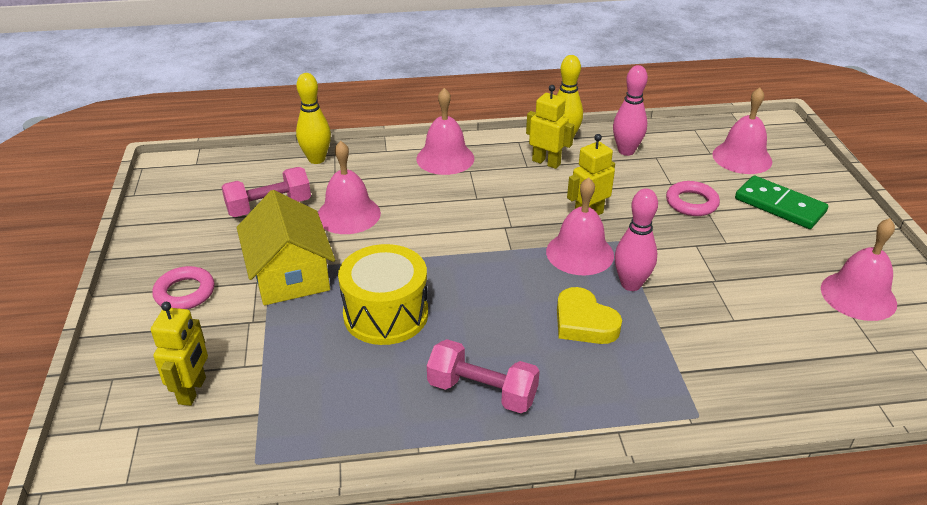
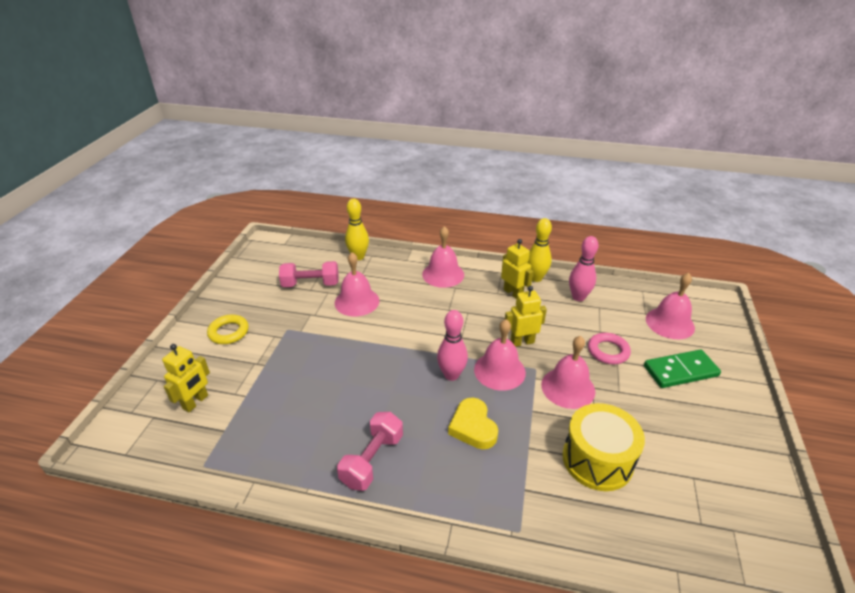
camera: 20 degrees right, 0 degrees up
(185, 293) = (229, 332): pink ring -> yellow ring
(290, 274) = (297, 336): yellow house -> none
(386, 314) = (341, 381): yellow drum -> yellow drum (597, 460)
(482, 392) = (372, 460): pink dumbbell -> pink dumbbell turned 75 degrees clockwise
(631, 284) = (524, 406): pink bowling pin -> pink bowling pin (451, 375)
(779, 205) = (680, 371): green domino -> green domino turned 75 degrees counterclockwise
(858, 295) = (709, 468): pink bell -> pink bell (568, 388)

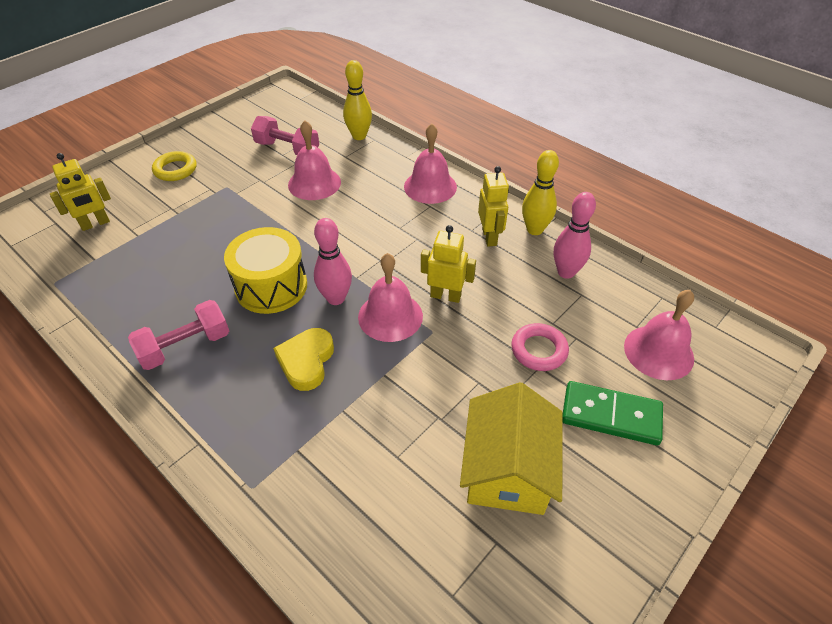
camera: 30 degrees right, 10 degrees up
(568, 388) = (448, 369): pink bell -> none
(597, 460) = (402, 462): yellow drum -> yellow drum (271, 286)
(658, 431) = (507, 469): none -> yellow house

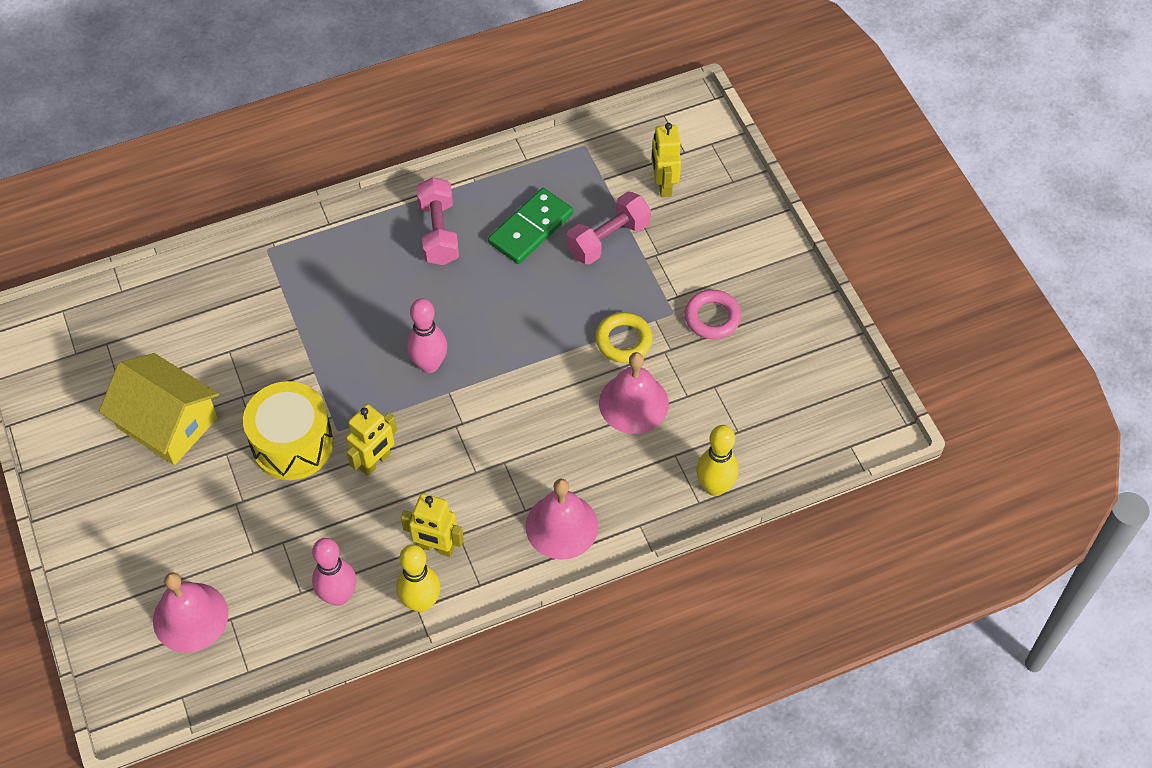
camera: 115 degrees right, 10 degrees up
(175, 170) = (734, 270): yellow ring -> yellow ring (623, 340)
(271, 286) = (478, 315): yellow drum -> yellow drum (292, 444)
(287, 149) = (723, 395): pink dumbbell -> pink dumbbell (608, 239)
(306, 361) = (365, 317): yellow heart -> none
(390, 316) = (378, 402): pink bell -> none
(539, 350) = (259, 510): pink ring -> pink ring (712, 317)
(611, 415) = (158, 529): green domino -> green domino (530, 228)

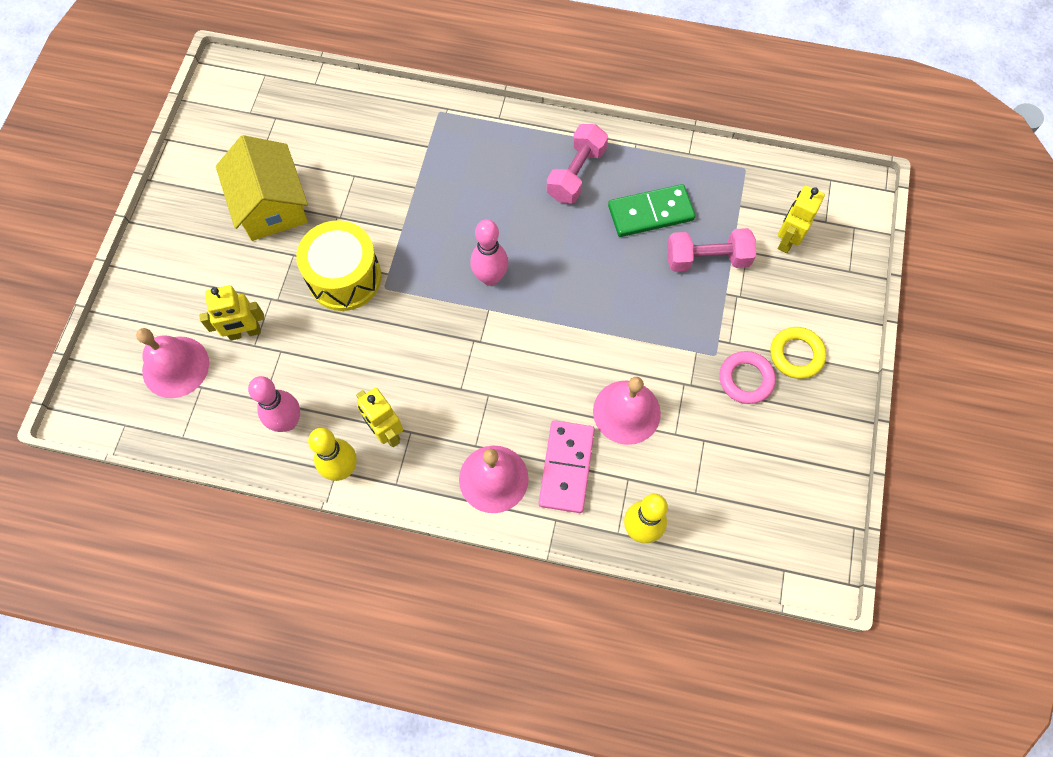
camera: 35 degrees right, 10 degrees up
(375, 462) = (392, 331): yellow robot -> yellow robot (245, 332)
(616, 478) = (566, 467): none -> pink domino
(623, 340) = (657, 353): yellow ring -> yellow ring (796, 355)

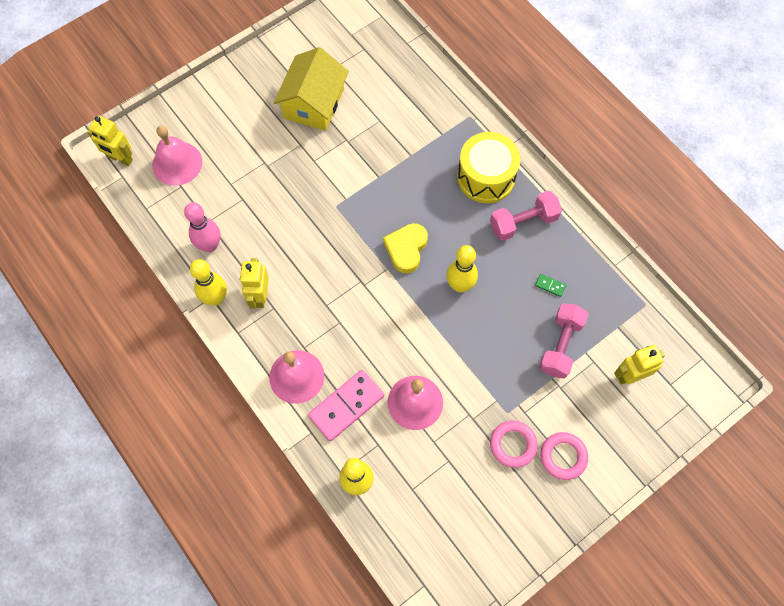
camera: 40 degrees right, 0 degrees up
(245, 332) = (232, 172): yellow robot -> yellow robot (120, 159)
(344, 277) = (318, 181): yellow drum -> yellow drum (486, 177)
(490, 277) = (406, 249): pink bowling pin -> yellow heart
(570, 273) = (460, 285): none -> yellow bowling pin
(650, 213) = (550, 285): green domino -> green domino, size x0.42
(707, 259) = (560, 345): pink dumbbell -> pink dumbbell turned 75 degrees clockwise
(796, 355) = (563, 456): yellow ring -> pink ring

